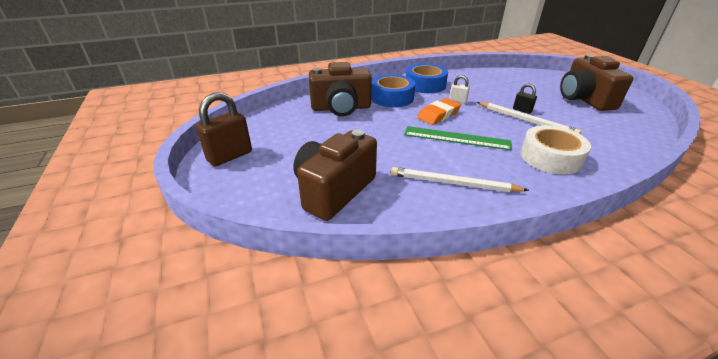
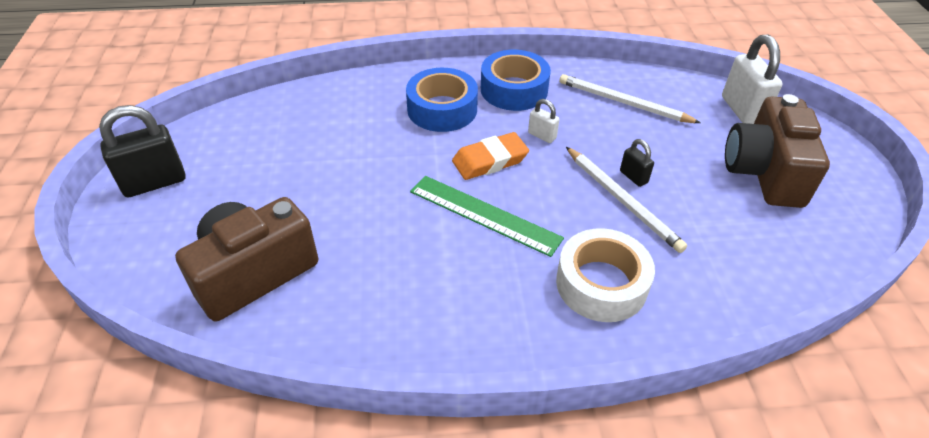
camera: 15 degrees right, 10 degrees up
(230, 156) = (154, 182): brown padlock -> black padlock
(341, 108) = (352, 118): brown camera -> none
(453, 183) = (419, 299): white pencil -> white pencil (623, 103)
(549, 78) = (742, 110): none -> white padlock

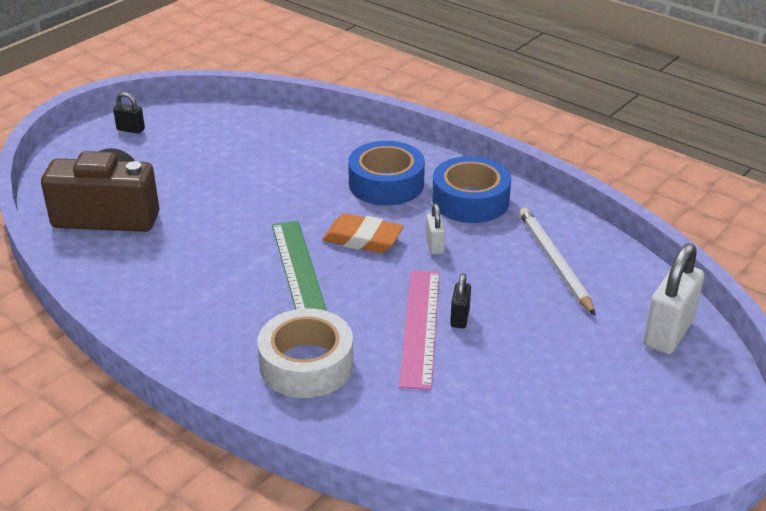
camera: 45 degrees right, 10 degrees down
(154, 182) = (131, 129): black padlock -> black padlock, size x0.51
(622, 200) = (420, 327): white pencil -> pink ruler
(764, 172) = (591, 388): brown camera -> none

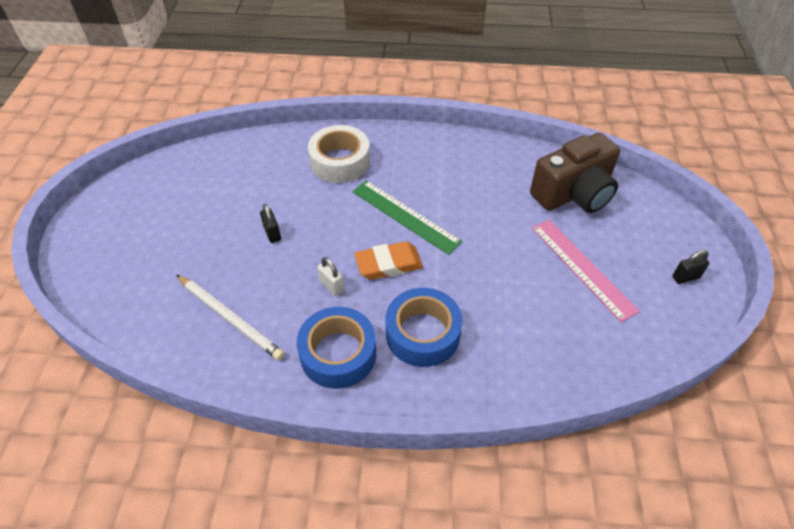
camera: 145 degrees right, 15 degrees up
(420, 327) = (293, 215): pink ruler -> pink ruler (582, 268)
(668, 333) = (119, 292): white padlock -> none

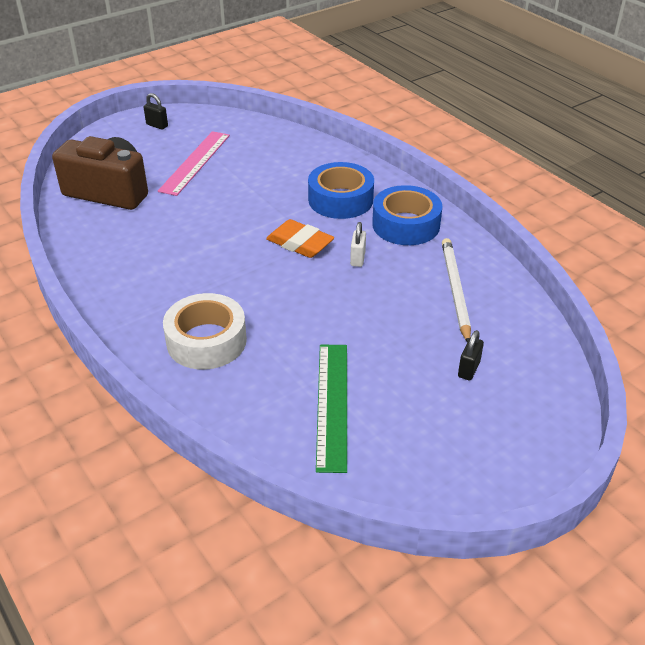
camera: 130 degrees left, 10 degrees down
(272, 233) = (351, 324): black padlock -> black padlock (468, 369)
(405, 216) = (236, 261): green ruler -> green ruler (332, 404)

